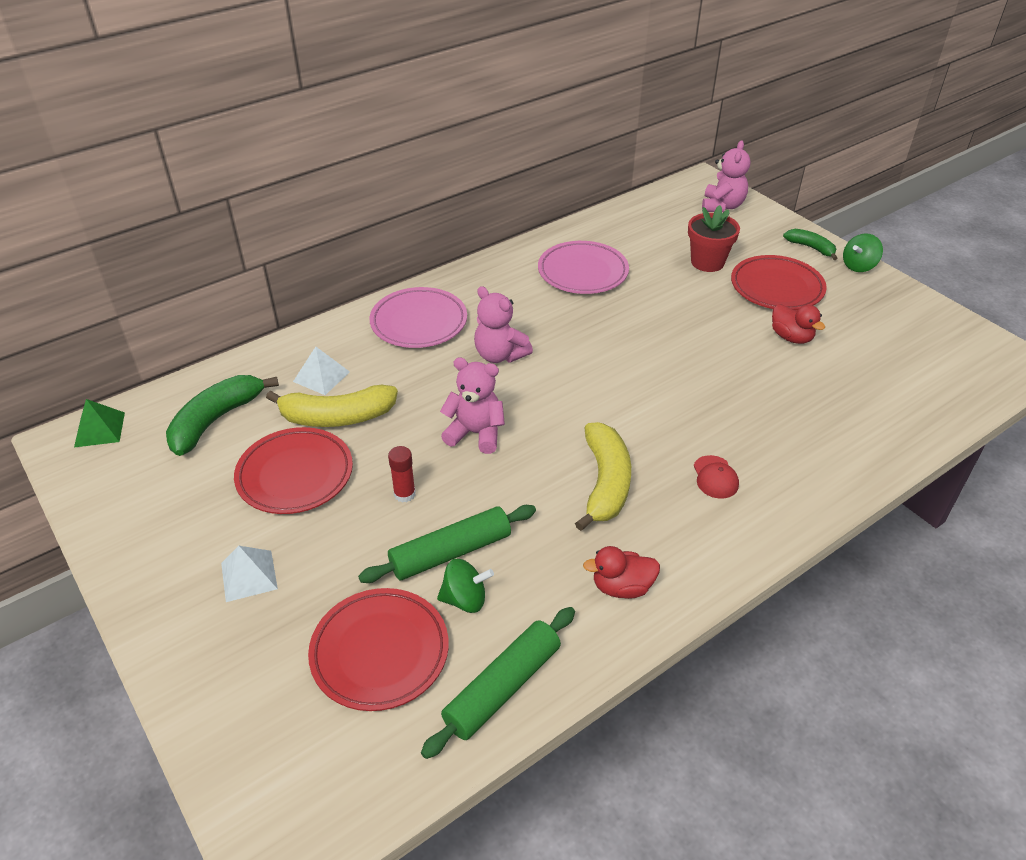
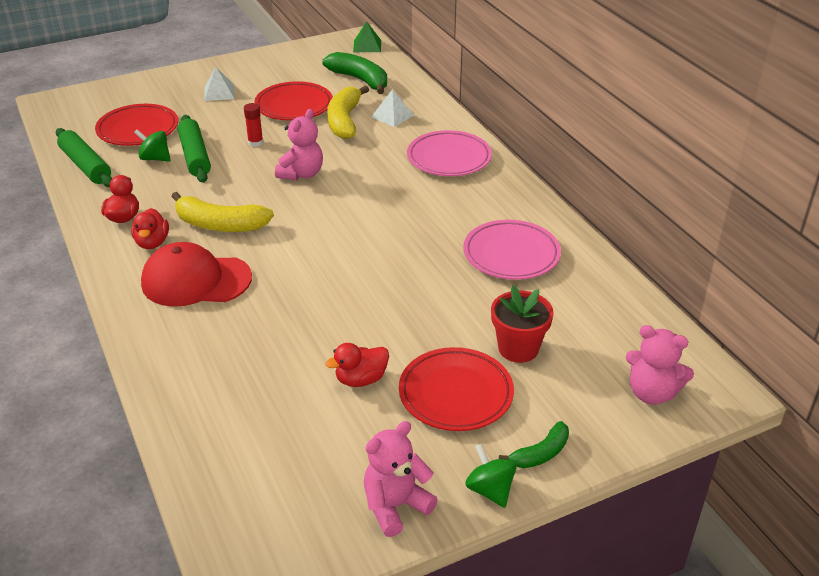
camera: 100 degrees right, 5 degrees down
(465, 599) = (155, 158): green spinning top -> green spinning top turned 105 degrees clockwise
(500, 355) = (392, 193): pink teddy bear -> pink teddy bear (395, 506)
(664, 538) = (152, 243): none -> red duck
(715, 477) = (196, 280): red cap -> red cap, size x2.24

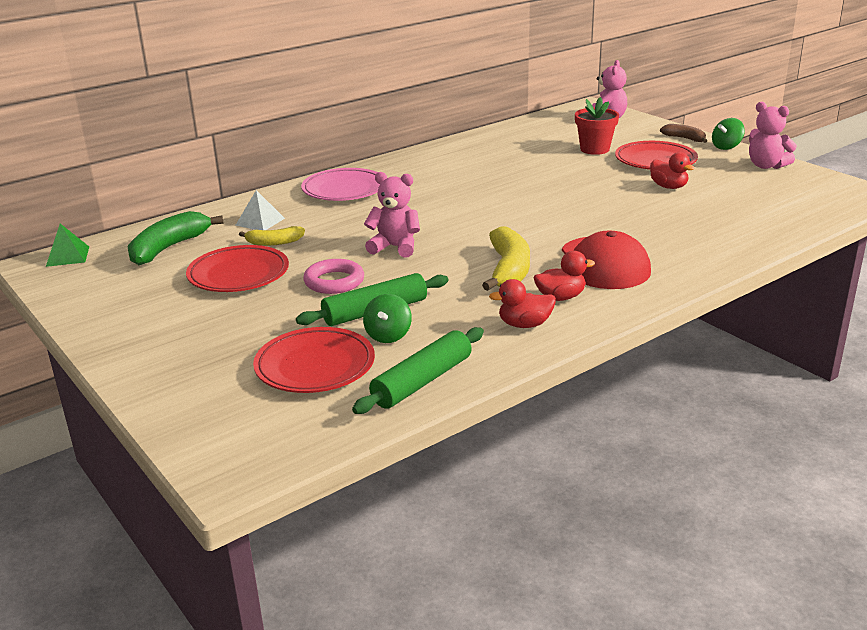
camera: 100 degrees left, 10 degrees down
(219, 92) = (200, 329): white pyramid -> none
(255, 143) = (334, 281): red glue stick -> pink ring
(344, 121) = (274, 242): yellow banana -> yellow banana, size x0.58
(511, 254) = (486, 158): pink plate -> none
(540, 453) = (684, 138): green banana -> brown banana

